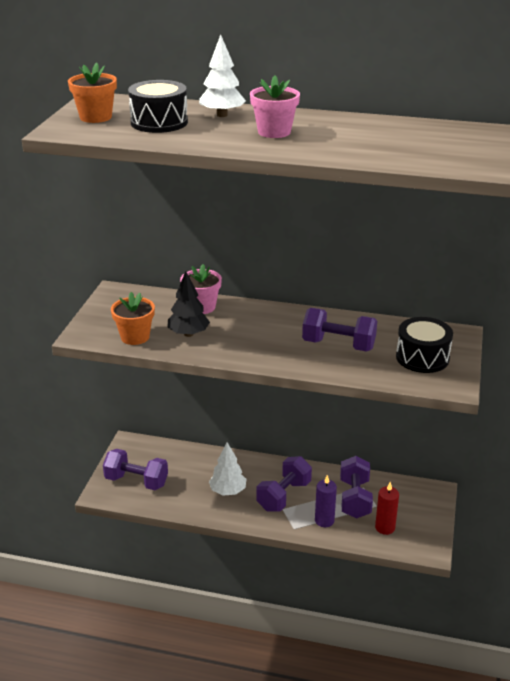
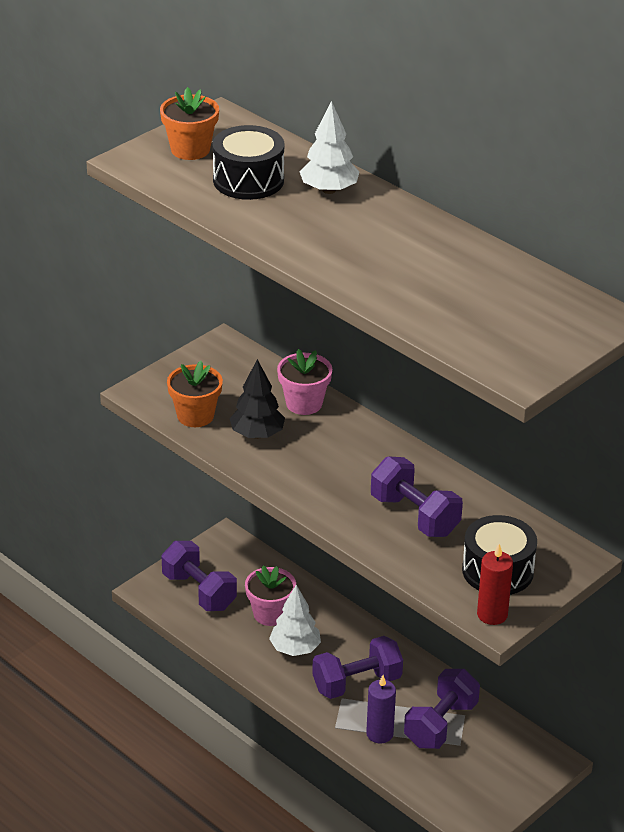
camera: 30 degrees right, 5 degrees up
(274, 132) = (355, 237): pink flower pot -> pink flower pot (270, 614)
(385, 527) = (445, 775): red candle -> red candle (492, 614)

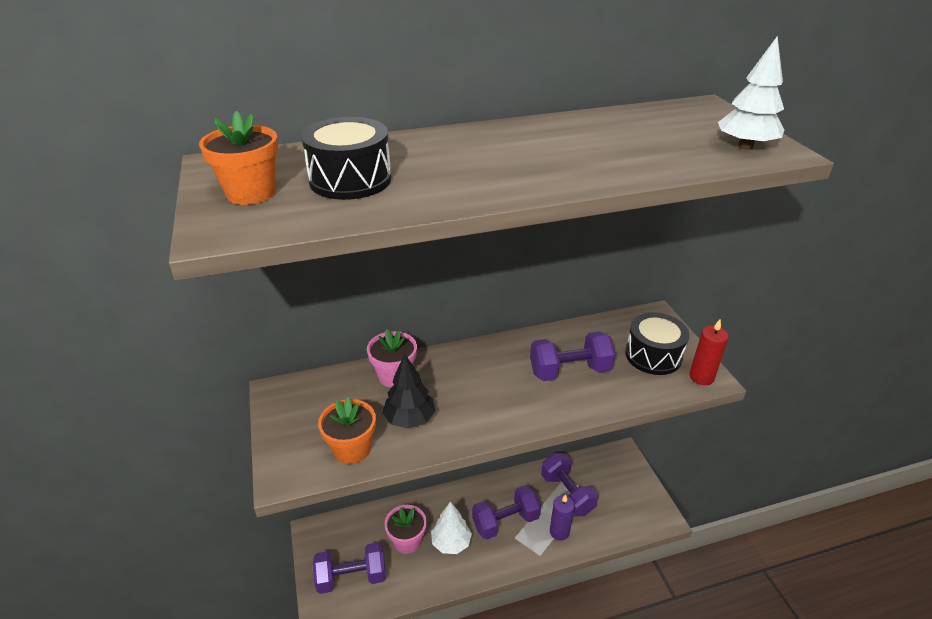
camera: 60 degrees left, 0 degrees up
(329, 190) = (416, 150): white tree -> white tree (745, 146)
(357, 683) = (505, 521): purple dumbbell -> purple dumbbell turned 60 degrees clockwise

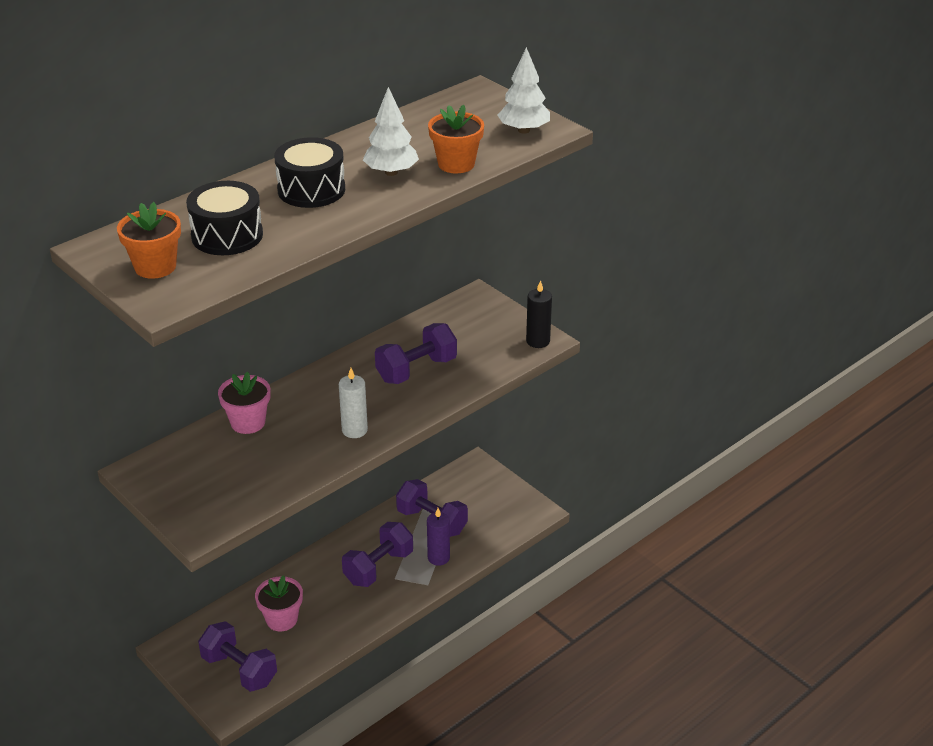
camera: 25 degrees left, 0 degrees up
(351, 577) = (239, 670): purple dumbbell -> purple dumbbell turned 75 degrees clockwise
(352, 449) = (249, 492): orange flower pot -> orange flower pot (456, 164)
(410, 419) = (287, 453): black tree -> none
(451, 542) = (330, 605): white tree -> white tree (391, 172)
(482, 415) = (354, 430): none -> white candle
(653, 355) = (488, 334): black drum -> black drum (311, 190)
(701, 377) = (538, 341): red candle -> black candle

